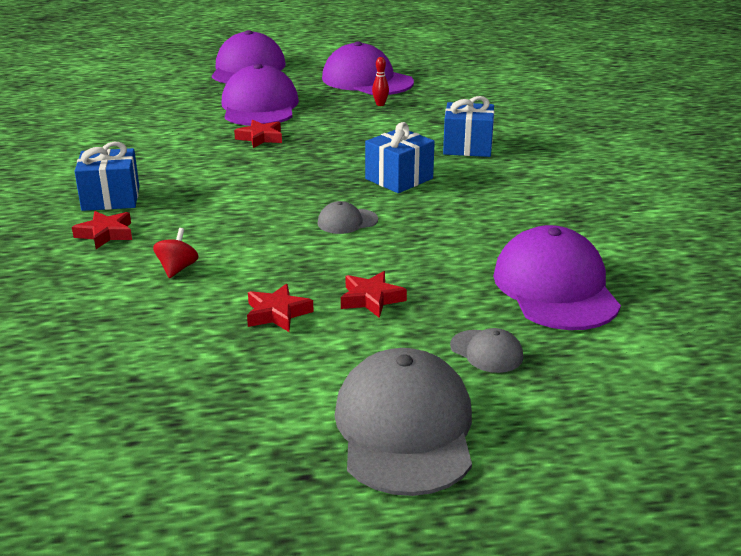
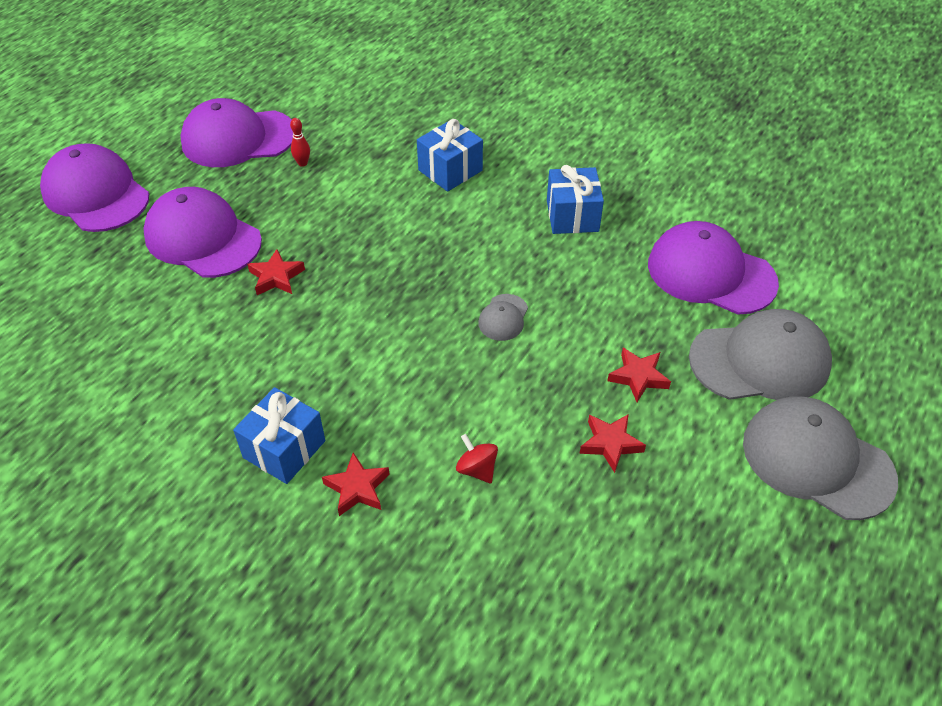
camera: 50 degrees left, 20 degrees up
(399, 178) = (461, 243): blue gift -> blue gift (572, 216)
(486, 351) = (760, 361): grey cap -> grey cap, size x2.20

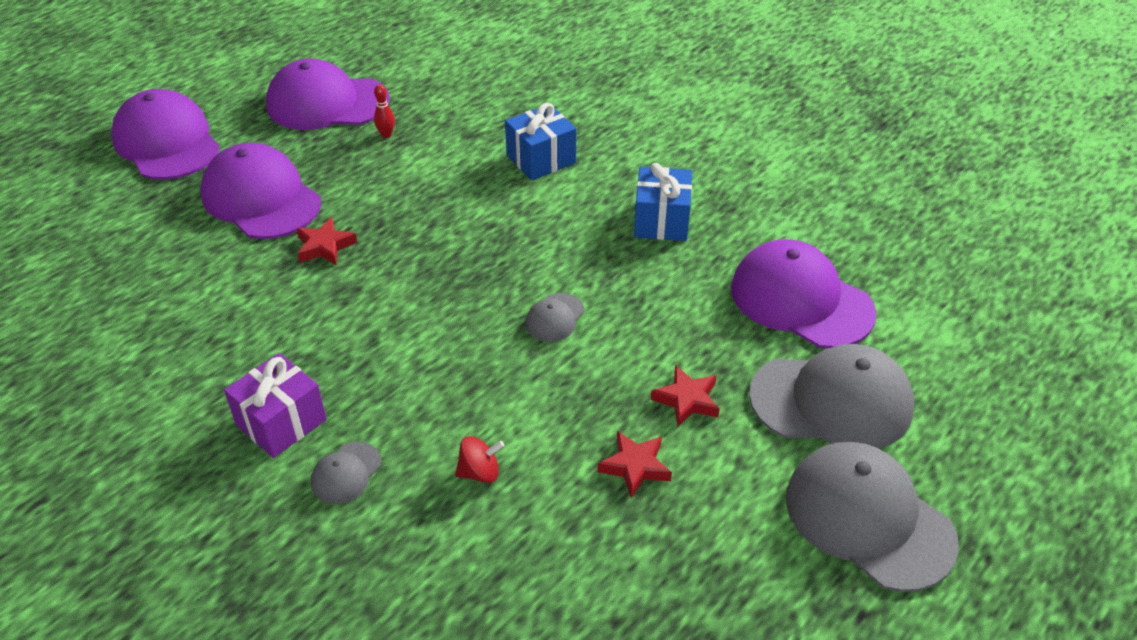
camera: 10 degrees right, 5 degrees down
(284, 449) = (281, 422): blue gift -> purple gift
(357, 488) = (346, 473): red star -> grey cap
(477, 469) = (480, 472): red spinning top -> red spinning top turned 105 degrees clockwise

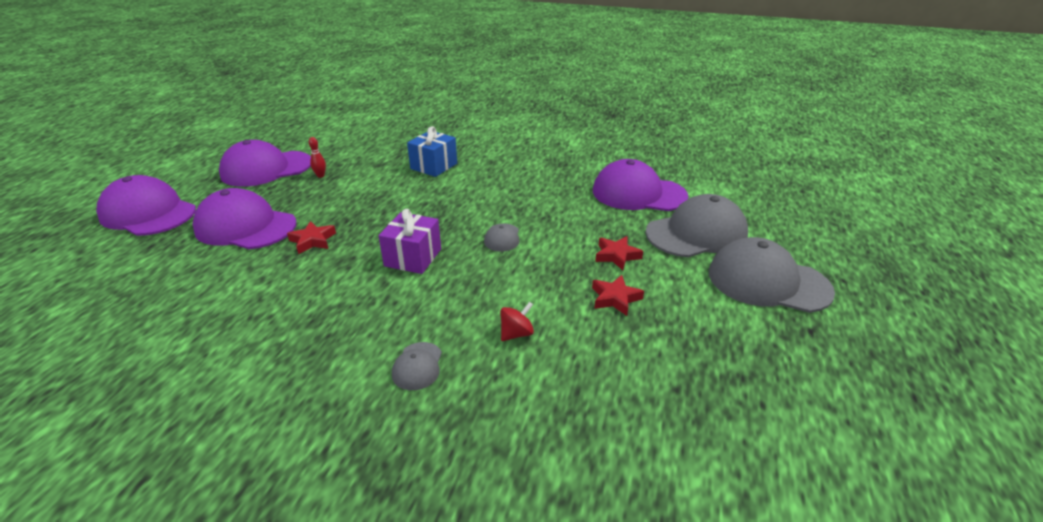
camera: 25 degrees left, 10 degrees down
(281, 422) = (344, 350): purple gift -> purple gift (413, 257)
(661, 221) = (530, 178): blue gift -> none

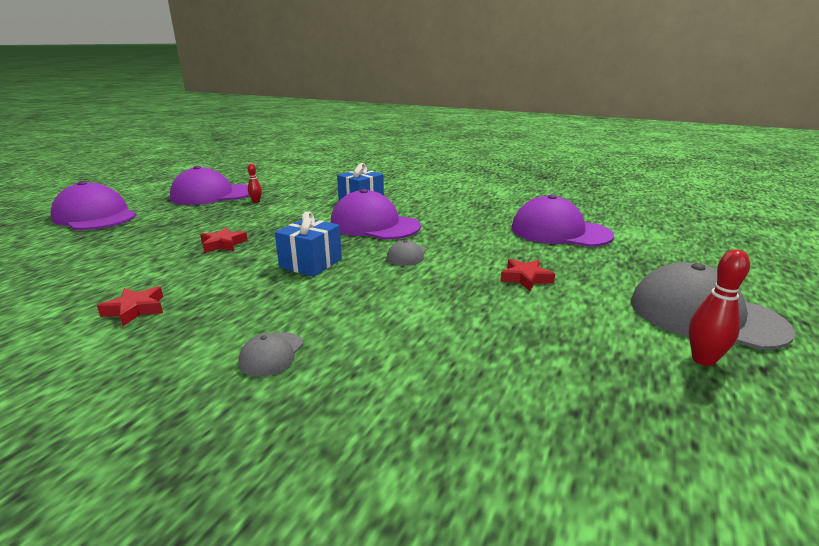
camera: 10 degrees right, 10 degrees down
(245, 226) = (170, 230): purple cap -> purple cap (374, 225)
(413, 257) = (311, 263): purple gift -> blue gift
(516, 334) = (393, 336): red spinning top -> none
(615, 298) = (515, 314): red star -> red star (135, 309)
(696, 233) = (620, 267): grey cap -> none
(767, 327) = (703, 360): none -> red bowling pin

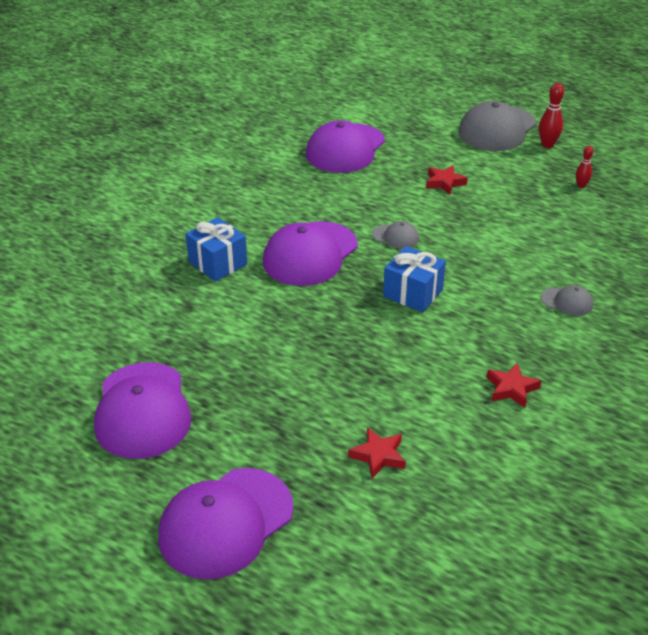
camera: 85 degrees left, 15 degrees up
(223, 244) = (357, 361): red star -> red star (378, 456)
(256, 201) = (194, 357): red bowling pin -> red bowling pin (581, 186)

